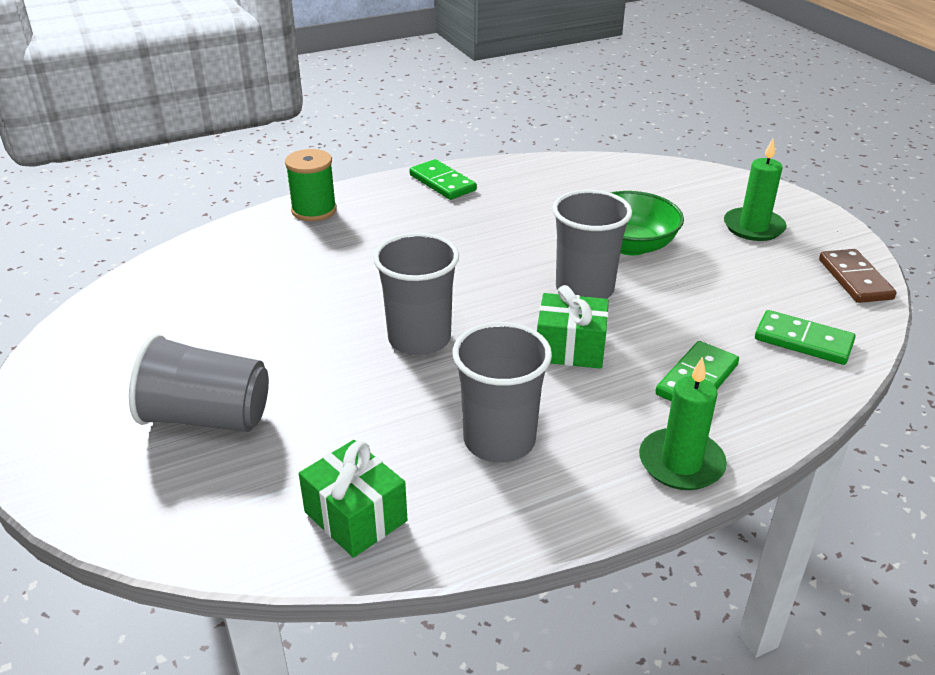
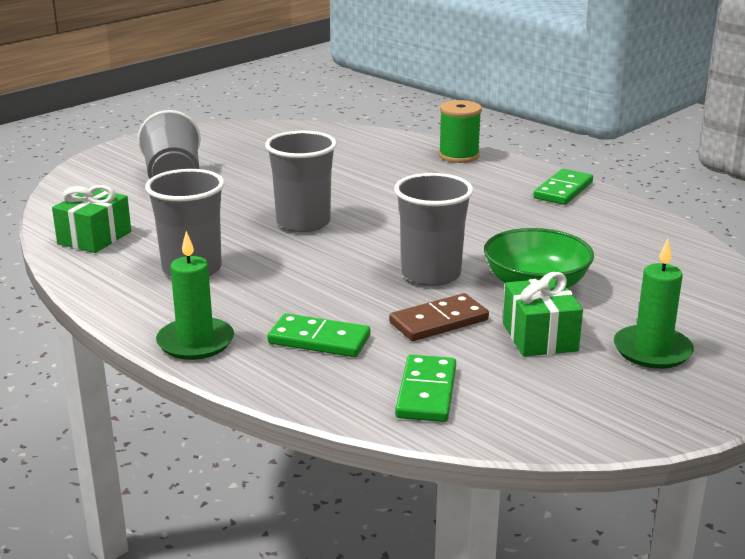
camera: 70 degrees right, 10 degrees down
(570, 348) = (330, 280): green gift -> green gift (539, 337)
(855, 279) = (592, 423): brown domino -> brown domino (439, 321)

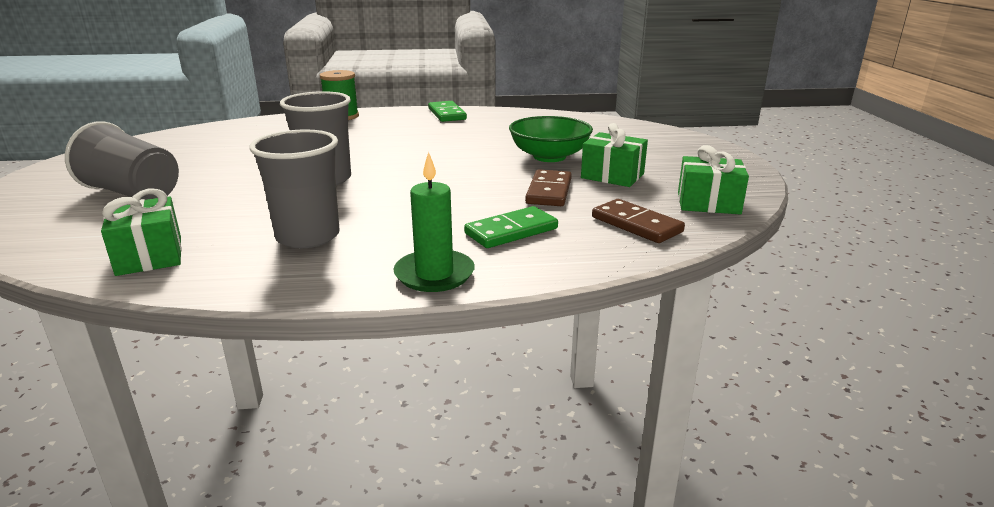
camera: 50 degrees left, 0 degrees up
(426, 392) = (636, 224): green domino -> brown domino
(431, 274) = (482, 173): grey cup -> none
(552, 414) = (708, 203): none -> green gift
(652, 351) = (668, 160): green candle -> none

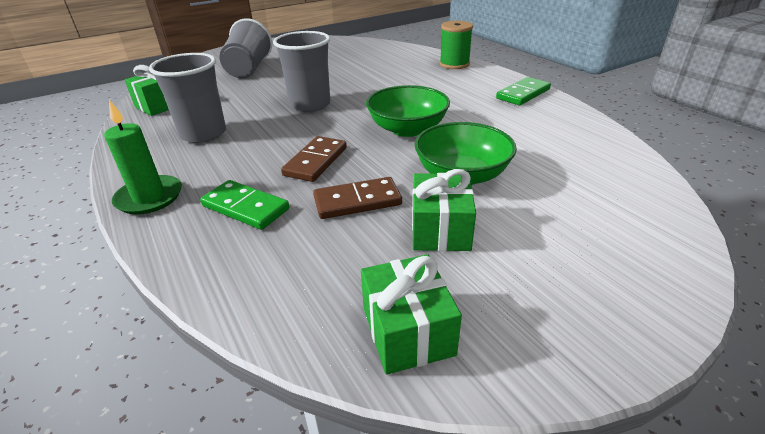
camera: 65 degrees right, 10 degrees up
(449, 156) = (407, 129): none -> green bowl
(636, 224) = (298, 280): brown domino -> brown domino (316, 161)

